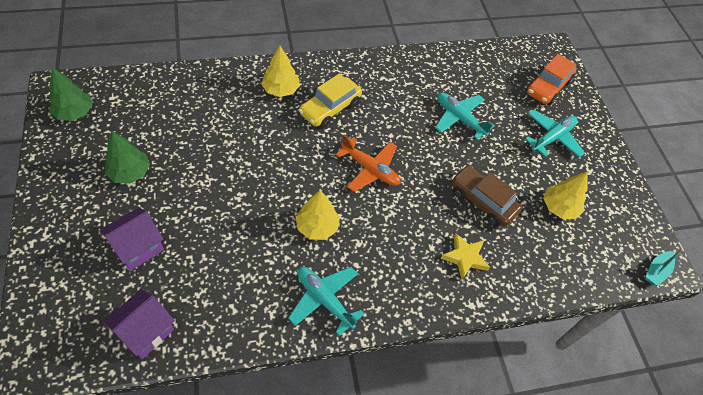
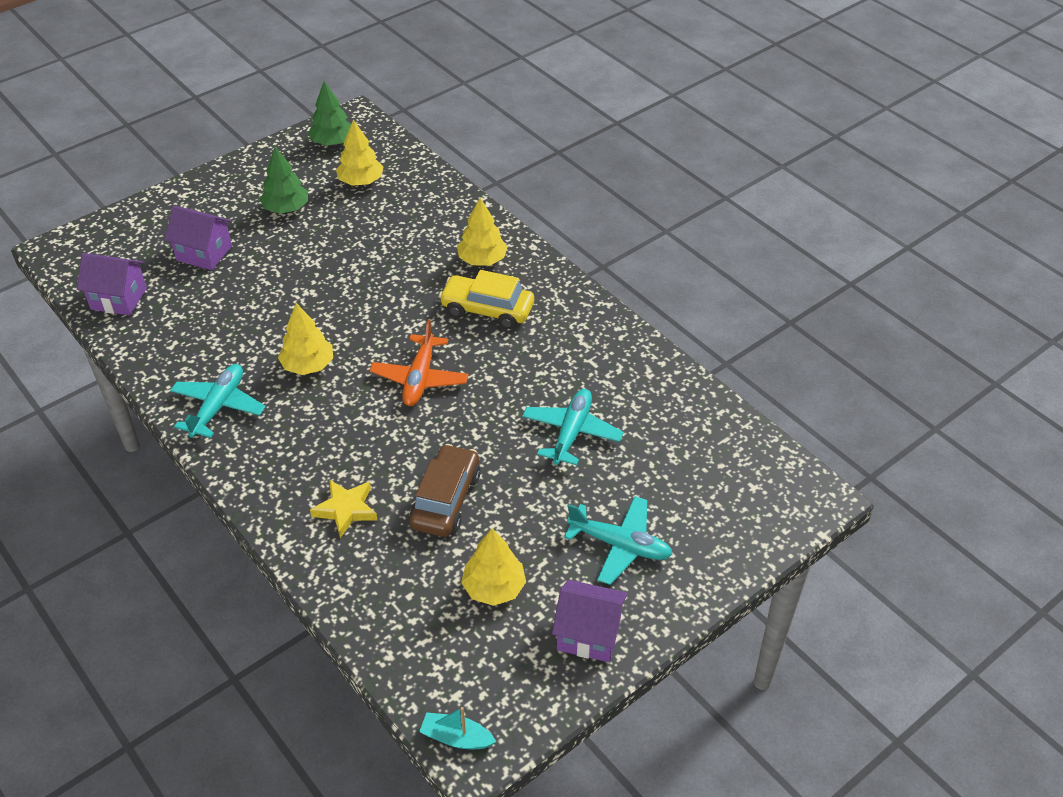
camera: 70 degrees right, 10 degrees down
(139, 116) = (361, 181): none -> yellow tree
(548, 87) = (721, 512): orange car -> none
(607, 180) = (589, 634): none -> purple house

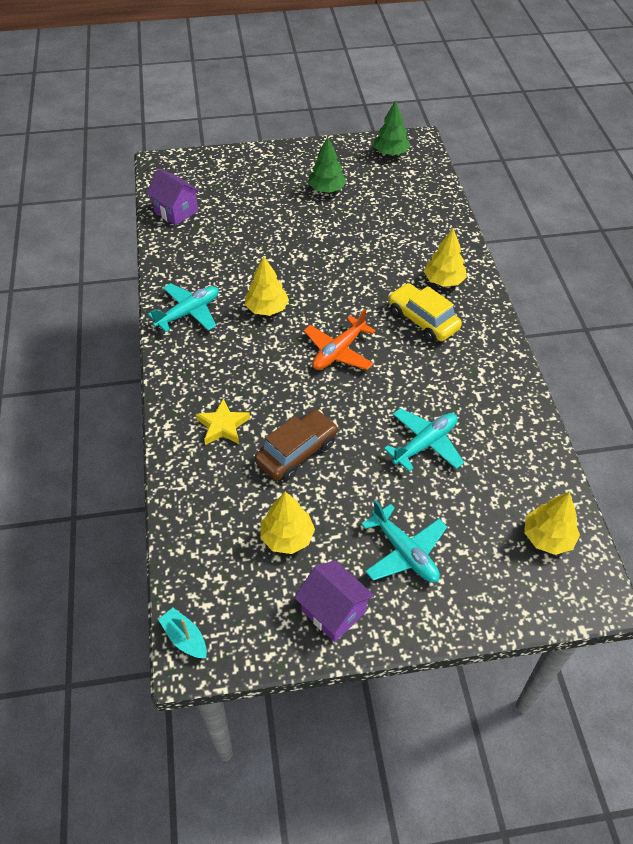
camera: 30 degrees right, 5 degrees up
(204, 253) = (251, 201): purple house -> none
(361, 181) = (392, 189): yellow tree -> yellow tree (547, 537)

